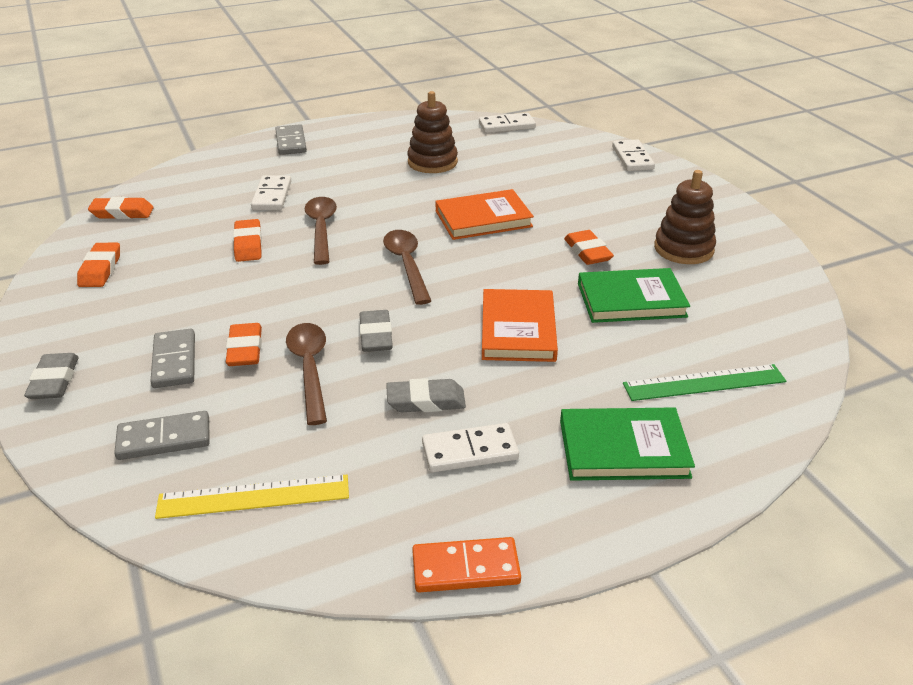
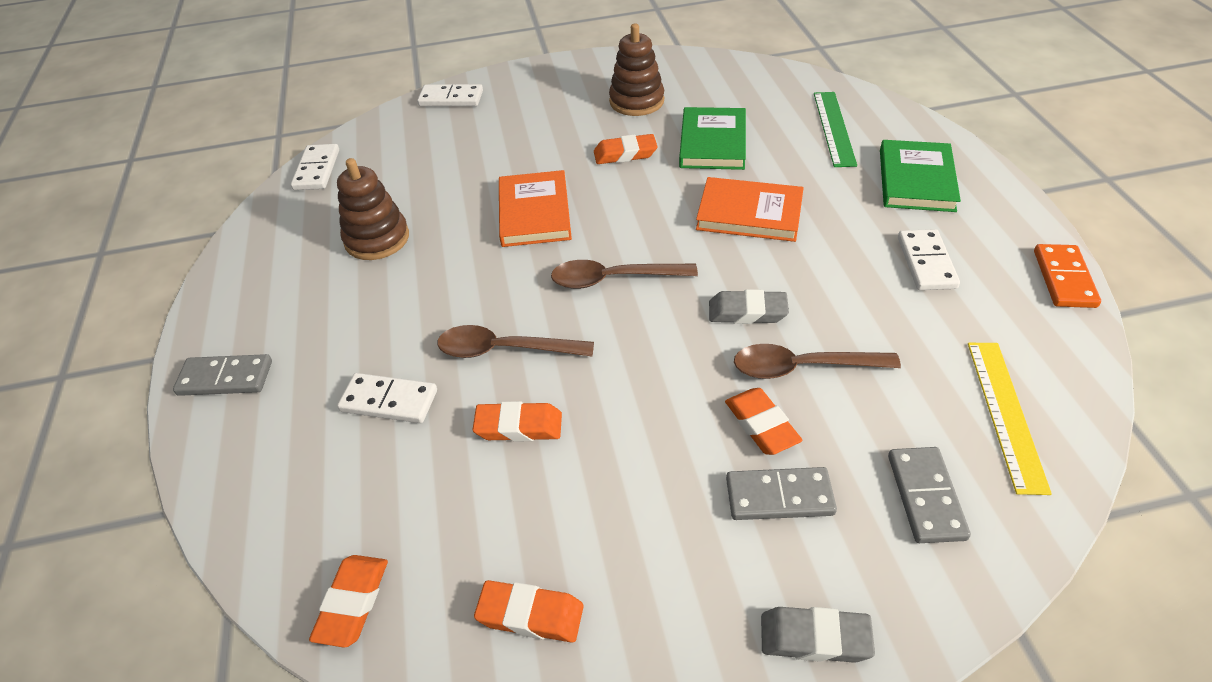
camera: 75 degrees left, 10 degrees up
(245, 349) = (761, 425): orange eraser -> orange eraser turned 60 degrees clockwise
(426, 401) = (857, 284): grey eraser -> none

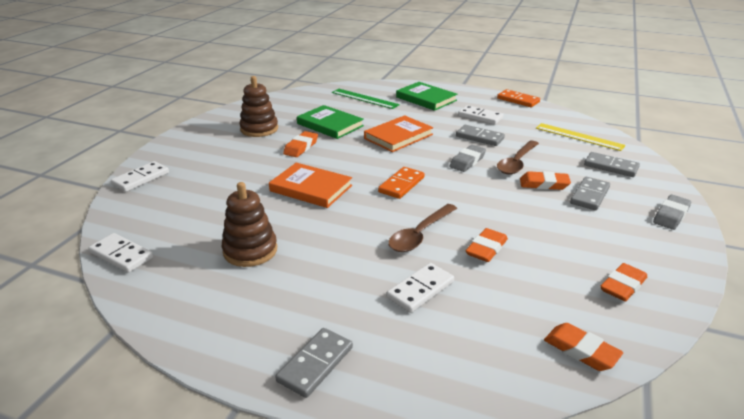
camera: 60 degrees left, 15 degrees down
(613, 279) = (401, 185): brown spoon -> orange domino
(846, 292) = (479, 137): none -> grey domino

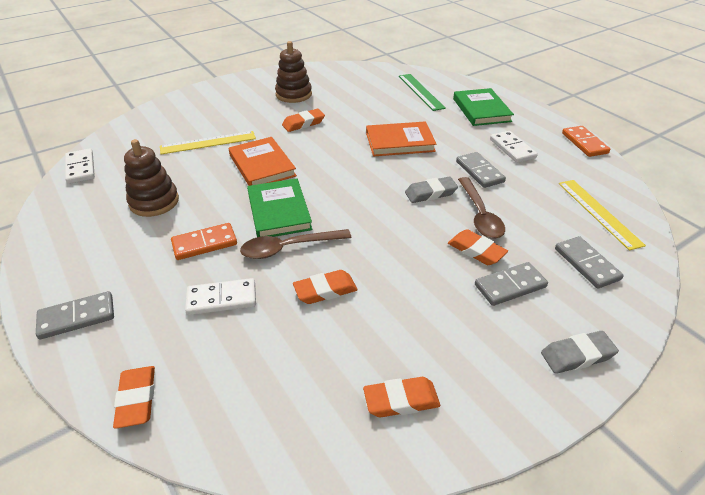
camera: 35 degrees right, 10 degrees up
(141, 178) = (163, 110): white domino -> none
(232, 188) = (208, 142): none -> yellow ruler
(330, 125) = (355, 109): green book -> green book (279, 211)
(401, 185) = (337, 192): orange domino -> orange domino (204, 243)
(516, 163) = (480, 215): brown spoon -> brown spoon turned 75 degrees counterclockwise
(581, 351) = (269, 436): orange eraser -> orange eraser (137, 399)

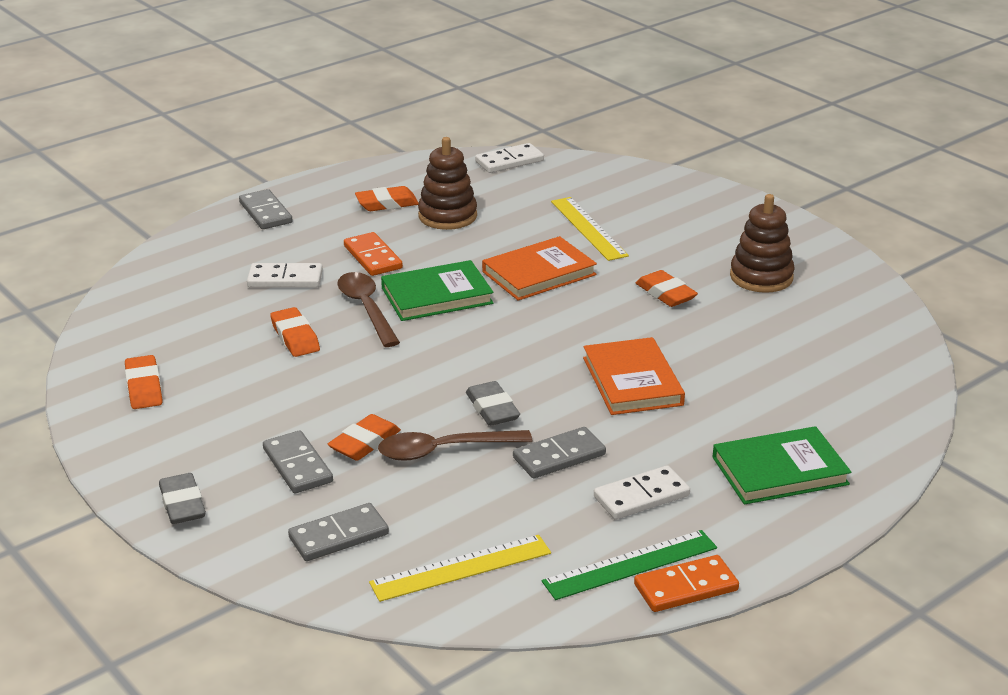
camera: 85 degrees right, 10 degrees down
(137, 399) = (169, 258): orange eraser -> orange eraser (387, 204)
(222, 299) = (285, 279): white domino -> white domino turned 75 degrees counterclockwise
(421, 91) = (829, 402): green ruler -> green ruler (630, 565)

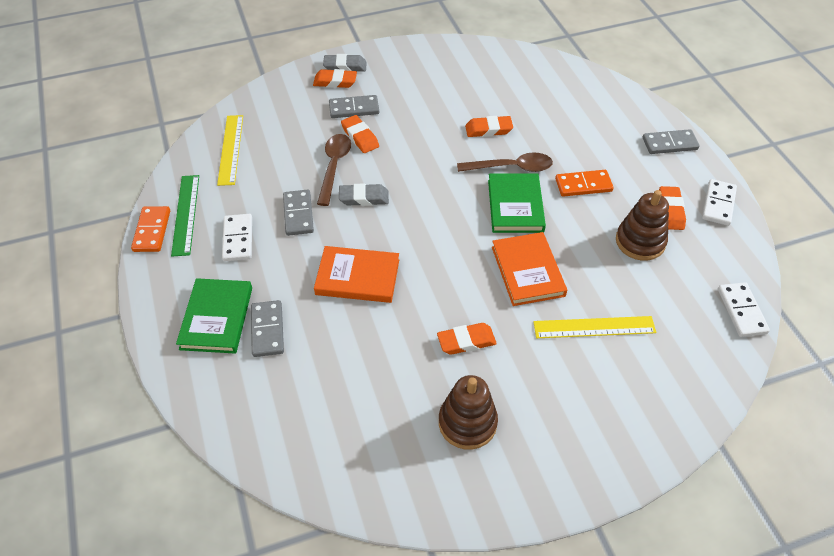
camera: 110 degrees right, 20 degrees up
(144, 387) = (460, 66): orange eraser -> orange eraser (335, 82)
(285, 279) = (565, 137): white domino -> white domino (718, 204)
(339, 536) = (285, 112): grey domino -> grey domino (267, 330)

